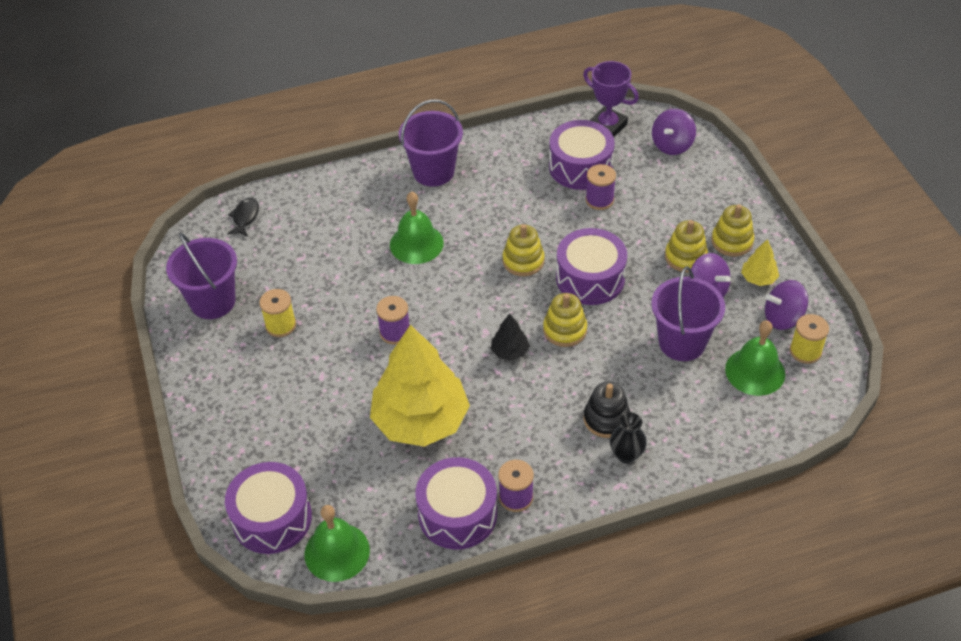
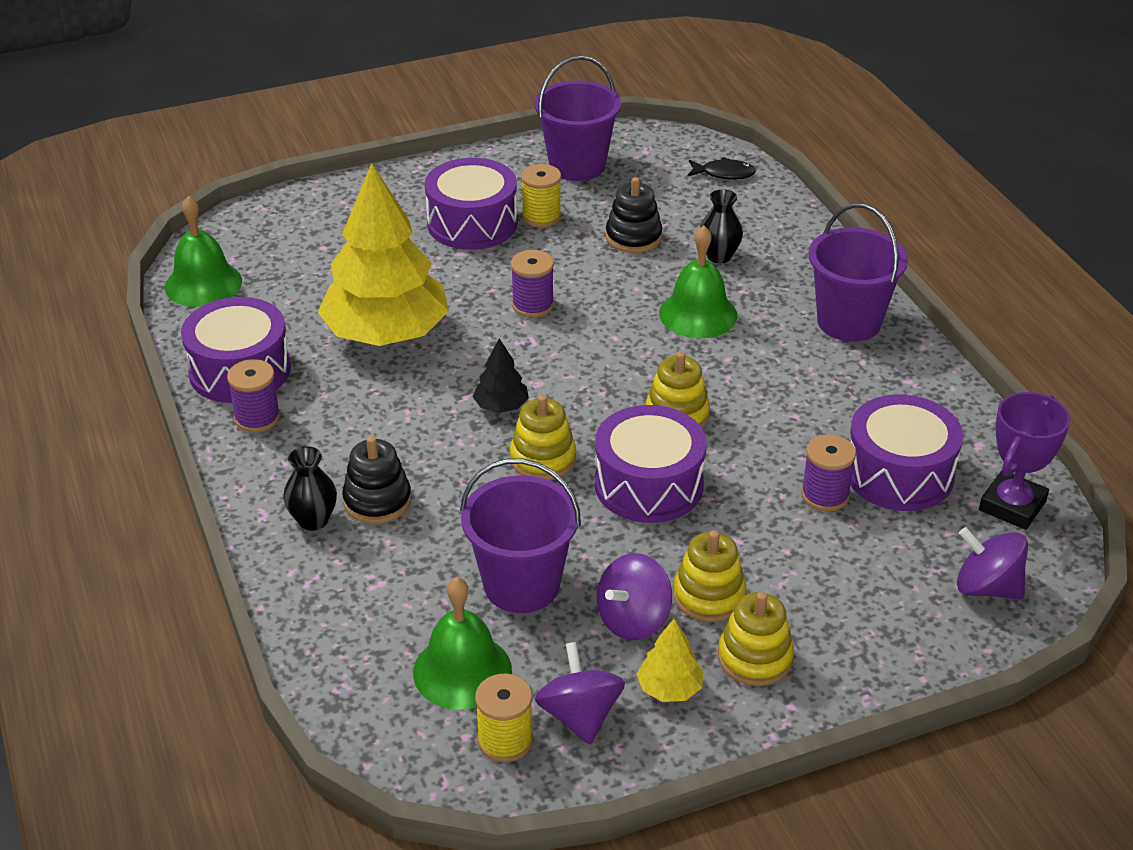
camera: 85 degrees right, 10 degrees down
(272, 518) = (256, 236): purple drum -> purple drum (472, 223)
(318, 272) = (633, 237): none -> black stacking toy
(350, 228) = (719, 256): none -> black vase

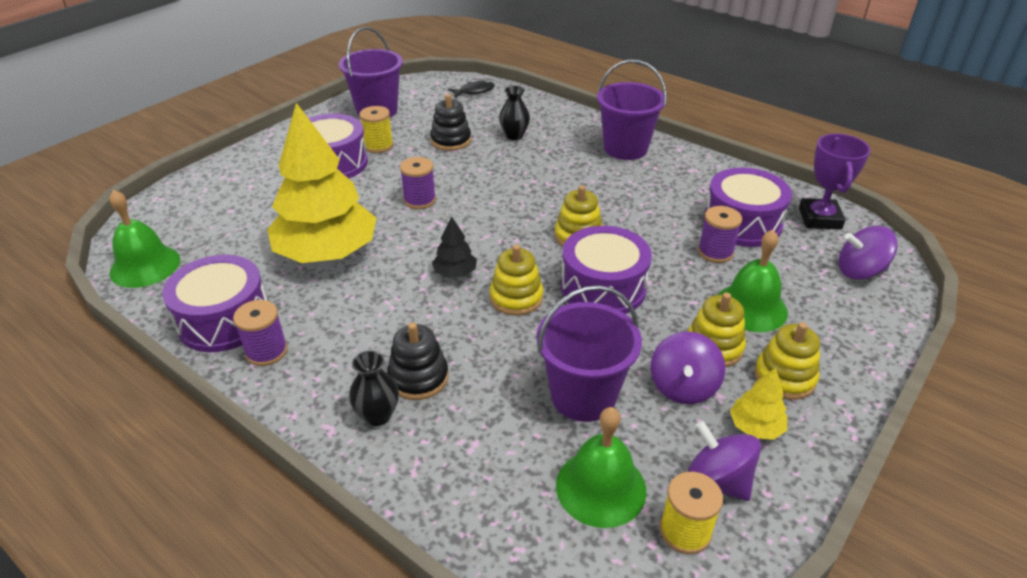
camera: 30 degrees left, 0 degrees up
(698, 314) = (533, 172): green bell -> green bell (751, 307)

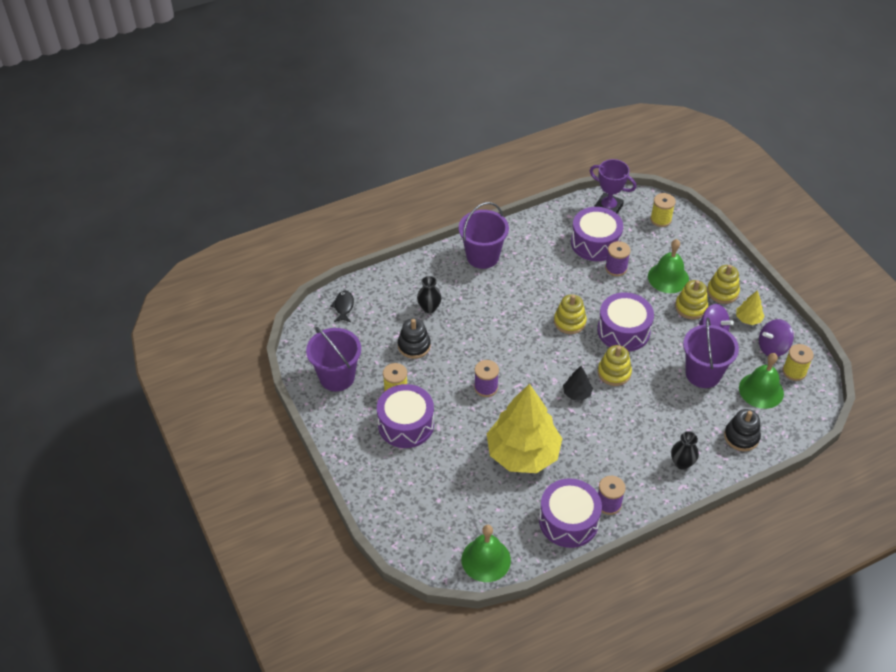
camera: 65 degrees left, 10 degrees up
(418, 378) = (661, 437): black stacking toy -> black stacking toy (741, 437)
(860, 271) = (660, 219): purple spinning top -> yellow spool

